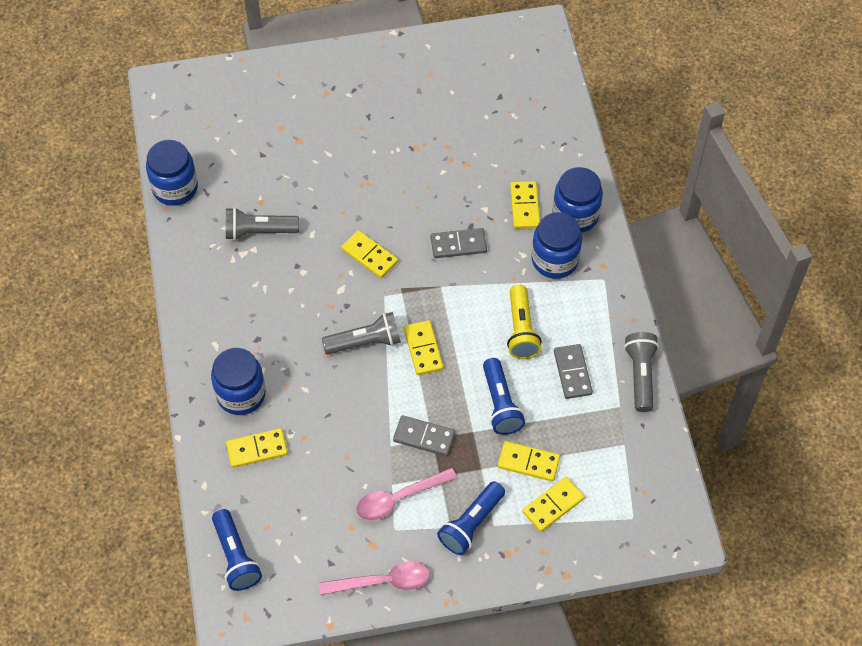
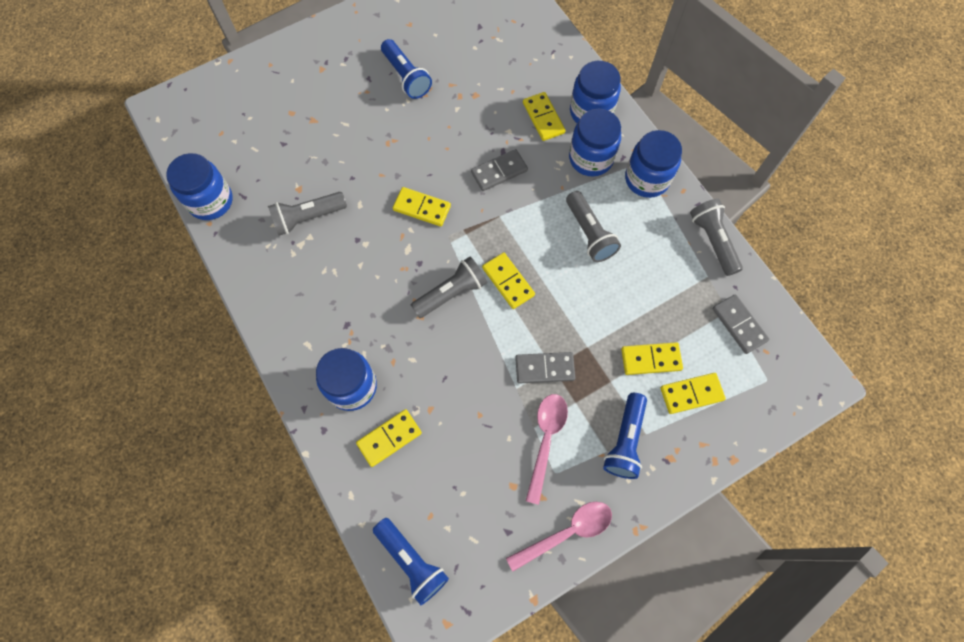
camera: 20 degrees left, 10 degrees up
(398, 498) = (546, 440): pink spoon -> pink spoon turned 150 degrees clockwise
(500, 404) = (601, 311): blue flashlight -> blue flashlight (406, 77)
(521, 330) = (589, 233): yellow flashlight -> grey flashlight
(553, 505) = (691, 394): yellow domino -> yellow domino turned 45 degrees clockwise
(572, 373) = (652, 258): grey domino -> grey domino (739, 325)
(602, 297) = (647, 179): none -> blue jar

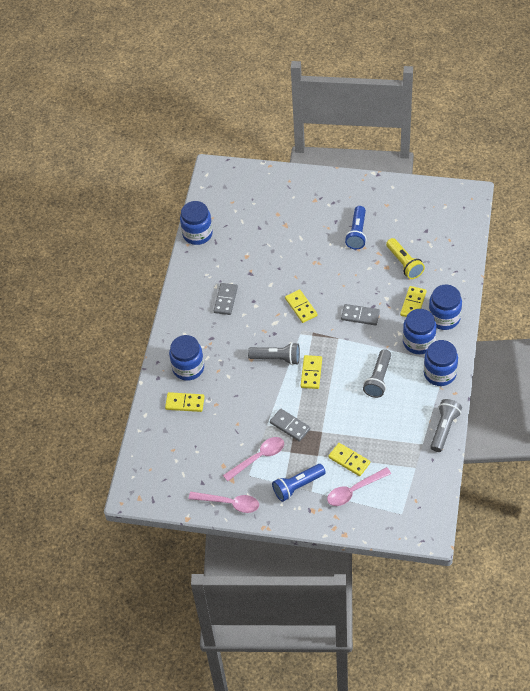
camera: 45 degrees right, 15 degrees down
(307, 218) = (238, 274): grey flashlight -> none
(411, 561) = (147, 462): blue flashlight -> none
(491, 78) = (404, 264): none -> yellow flashlight
(691, 394) = (354, 491): yellow domino -> pink spoon
(739, 325) = (414, 478): grey domino -> grey domino (226, 300)

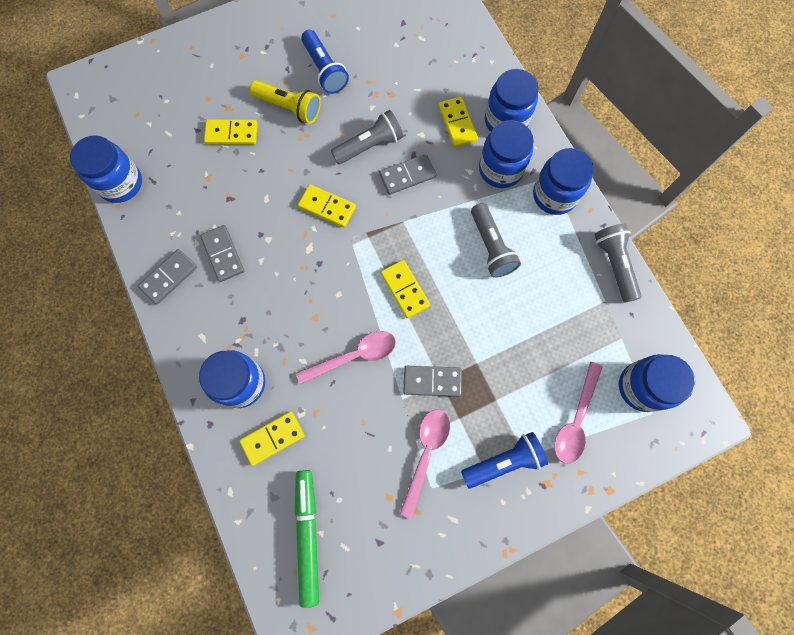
camera: 40 degrees left, 20 degrees up
(169, 457) = (308, 535): none -> green marker
(188, 295) = (169, 277): none -> grey domino
(229, 503) = (437, 548): pink spoon -> pink spoon (354, 356)
(277, 359) = (348, 296): grey flashlight -> grey flashlight (370, 146)
(297, 486) = (504, 461): blue flashlight -> blue flashlight turned 135 degrees counterclockwise
(349, 460) = (538, 381): yellow domino -> yellow domino (232, 133)
(404, 264) = (409, 78): yellow flashlight -> yellow flashlight (289, 108)
(406, 498) = (642, 387): none -> blue jar

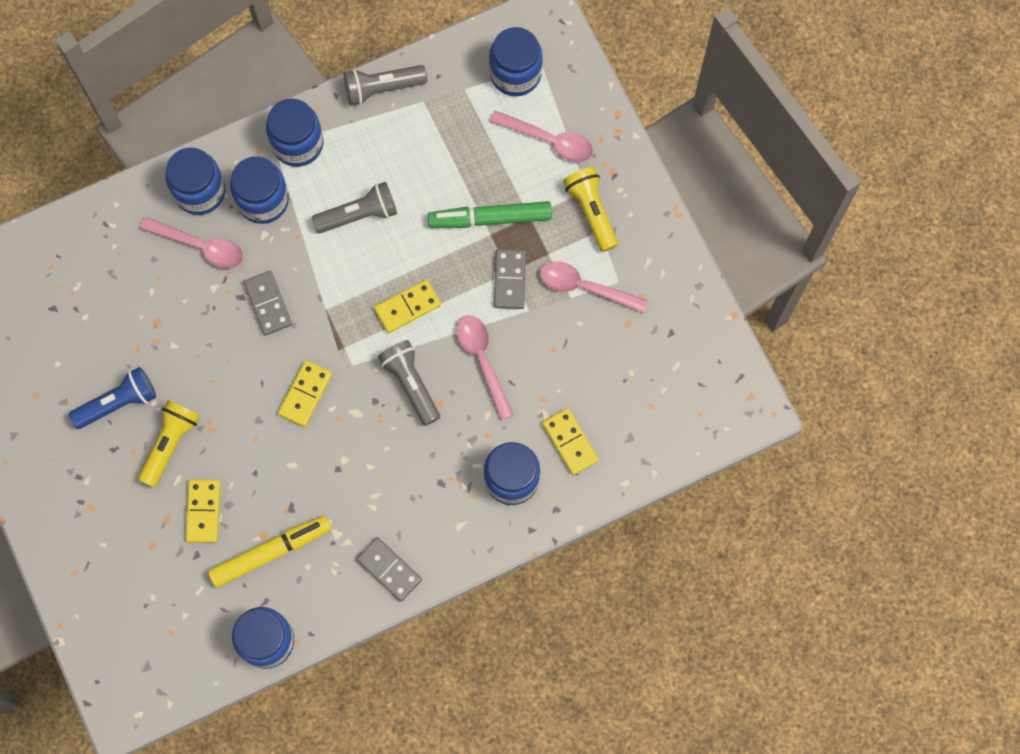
camera: 90 degrees left, 0 degrees up
(193, 184) = (271, 552): none -> yellow marker
(223, 254) = (361, 510): grey domino -> none
(308, 535) = (665, 402): green marker -> green marker (490, 218)
(370, 146) = (227, 347): grey flashlight -> grey flashlight (411, 384)
(457, 123) = (201, 246): yellow domino -> pink spoon
(504, 461) = (591, 211): blue flashlight -> yellow flashlight

